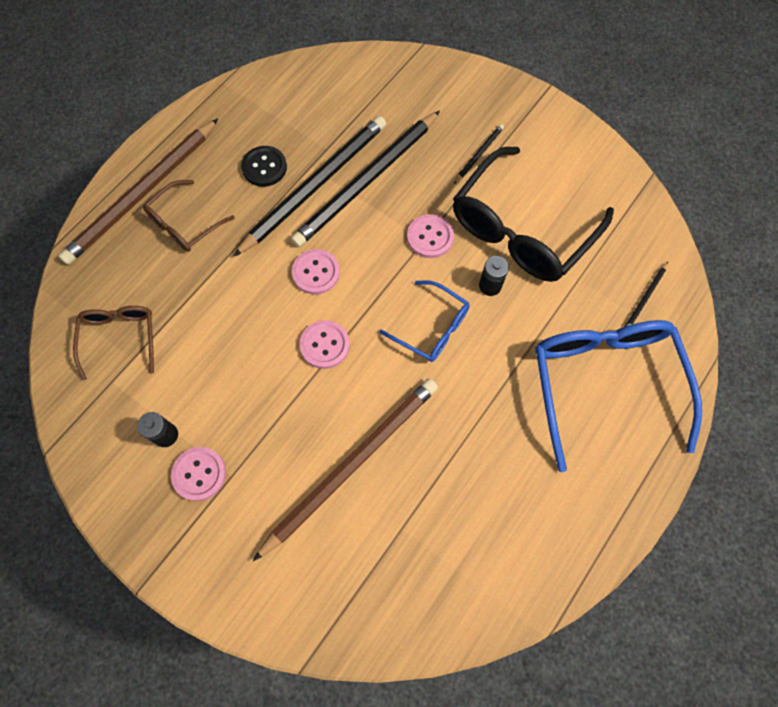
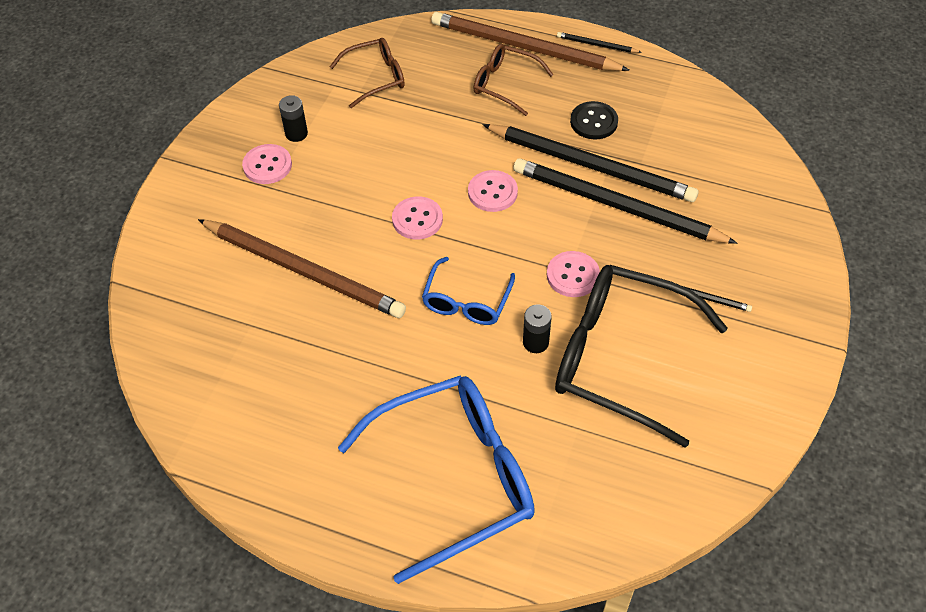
camera: 75 degrees right, 15 degrees down
(644, 299) = (580, 503): black pencil -> black pencil (596, 45)

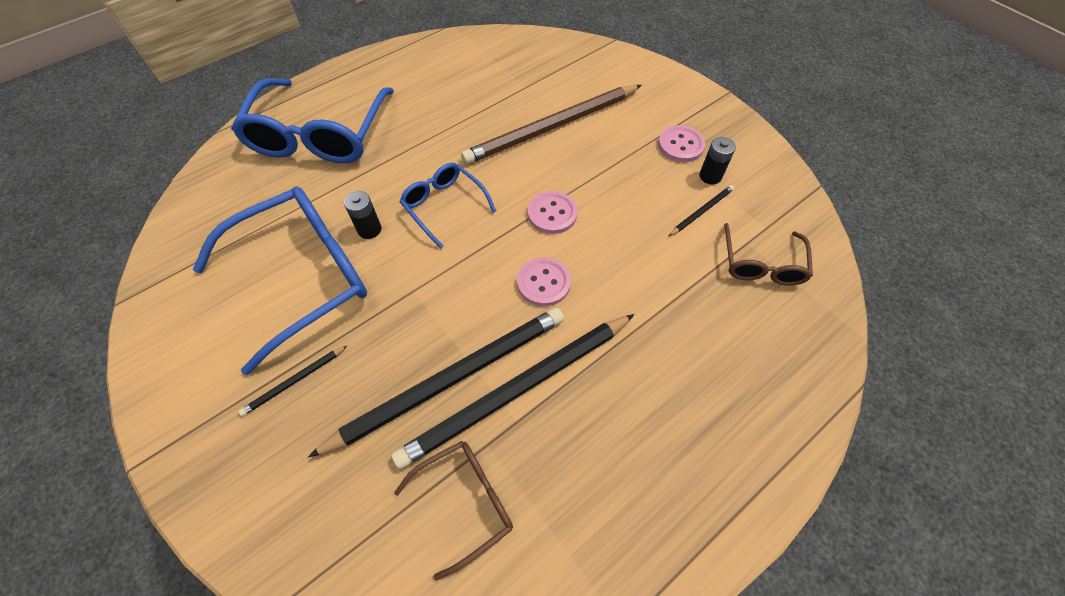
camera: 120 degrees right, 5 degrees up
(505, 84) = (692, 378): brown glasses -> brown glasses (465, 502)
(523, 47) = (750, 436): brown pencil -> none
(572, 275) = (405, 291): pink button -> none
(593, 122) = (579, 435): black button -> none
(596, 45) = (715, 534): black pencil -> black pencil (701, 211)
(620, 358) = (303, 277): black glasses -> blue glasses

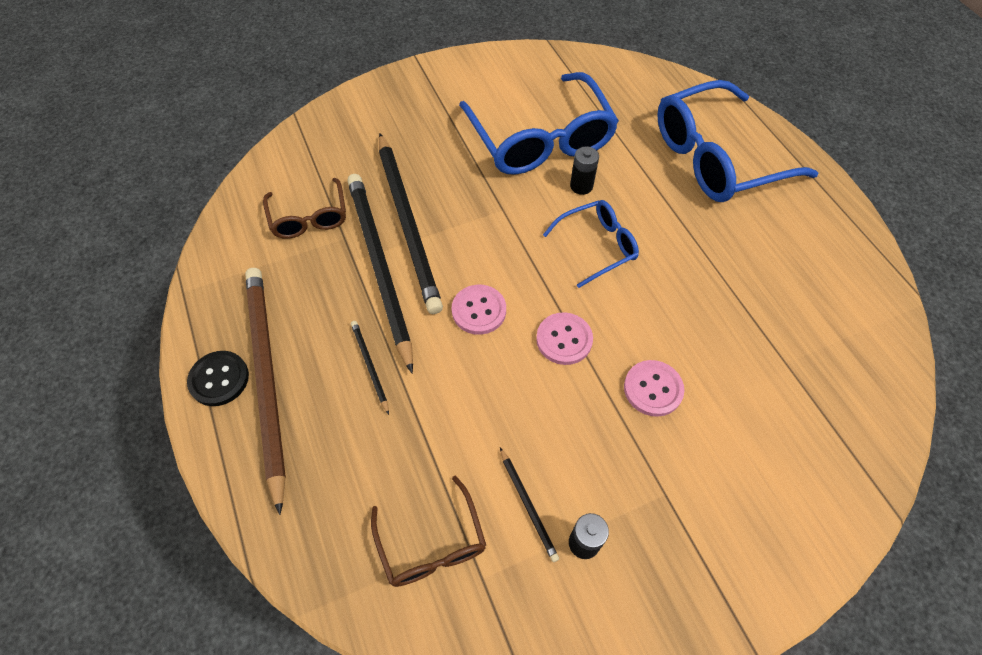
camera: 105 degrees right, 0 degrees up
(294, 381) = (444, 131): black pencil -> black pencil (370, 365)
(319, 135) = (716, 157): blue glasses -> blue glasses turned 45 degrees counterclockwise
(552, 127) = (703, 374): brown pencil -> brown pencil (266, 378)
(680, 145) = (648, 526): pink button -> pink button (653, 389)
(714, 509) = (219, 379): none -> black button
(761, 264) = (432, 543): brown glasses -> brown glasses turned 135 degrees counterclockwise

